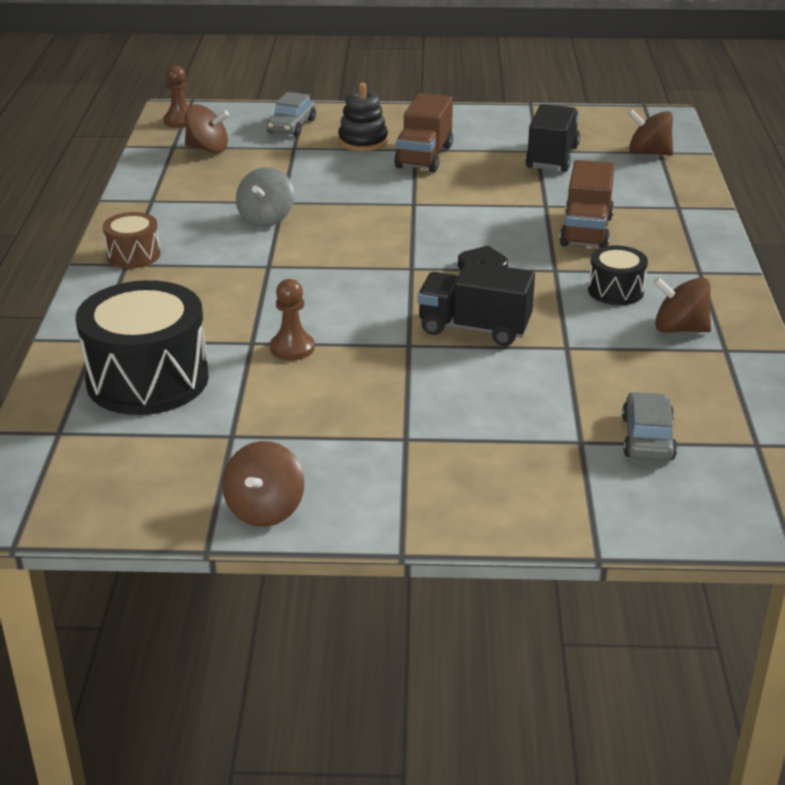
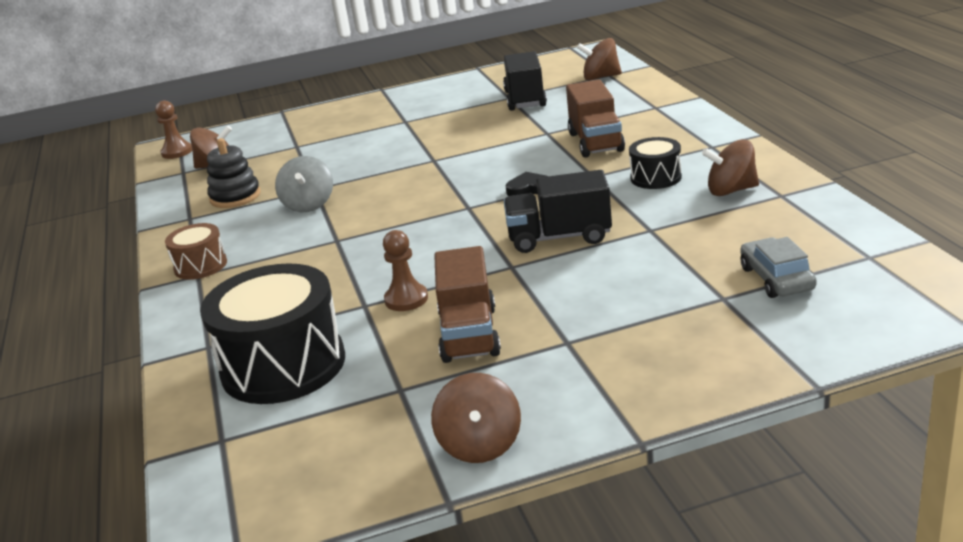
camera: 15 degrees left, 5 degrees down
(291, 126) = (283, 131): grey car -> none
(363, 141) = (355, 127): black stacking toy -> black stacking toy (235, 197)
(424, 157) = (417, 125): brown truck -> brown truck (469, 334)

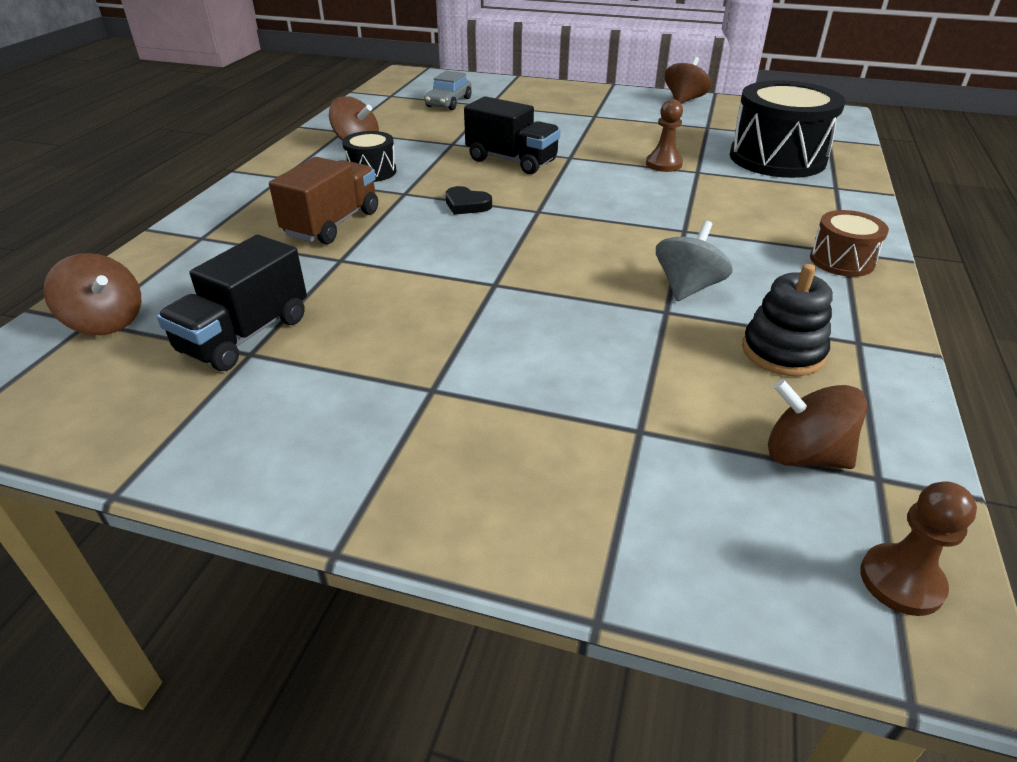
camera: 150 degrees left, 10 degrees up
(469, 334) = (643, 135): brown truck -> none

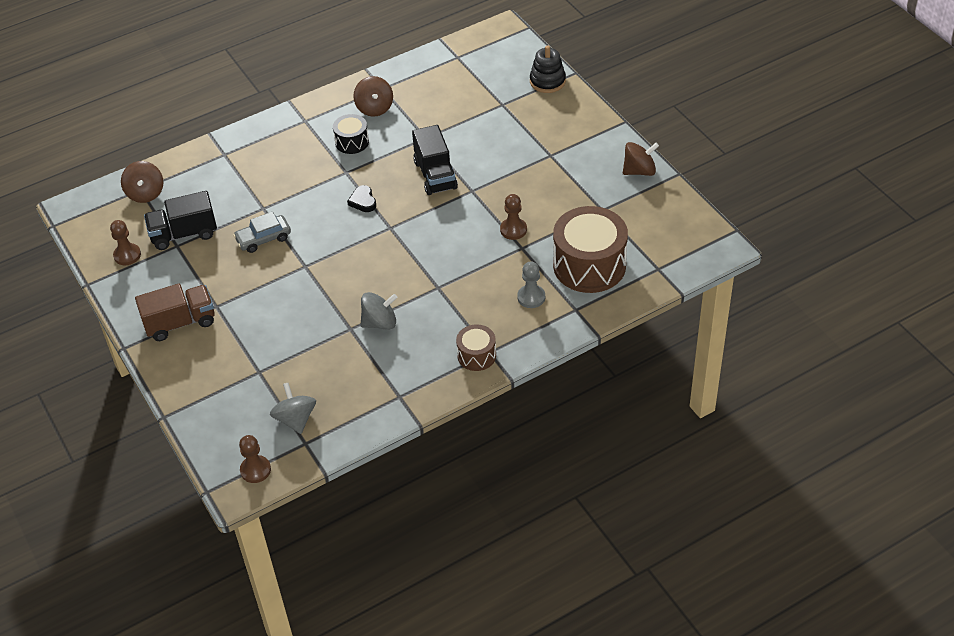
camera: 45 degrees right, 10 degrees up
(161, 409) = (127, 255): none -> brown pawn
(332, 224) = (287, 178): brown truck -> brown truck (180, 322)
(449, 102) = (481, 87): grey car -> grey car (263, 238)
(777, 158) = (589, 265): black drum -> brown drum
(782, 352) = (361, 379): black stacking toy -> black stacking toy (547, 81)
(783, 197) = (531, 297): none -> grey pawn
(804, 455) = (295, 419): brown spinning top -> grey spinning top

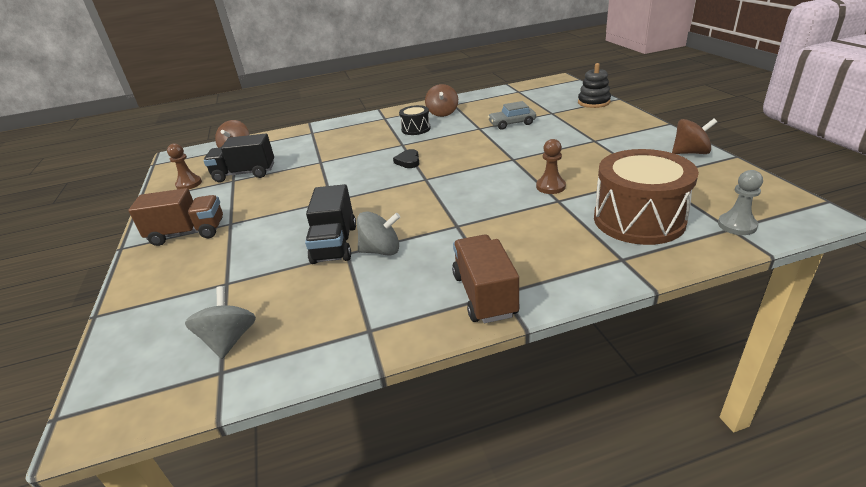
camera: 15 degrees right, 15 degrees down
(255, 470) = (135, 399): brown pawn -> none
(263, 238) = (307, 180): grey car -> grey car (512, 123)
(435, 175) = (481, 148): black truck -> black truck (335, 244)
(476, 355) = (484, 295): brown drum -> brown truck
(531, 297) = (564, 243): grey pawn -> grey pawn (737, 225)

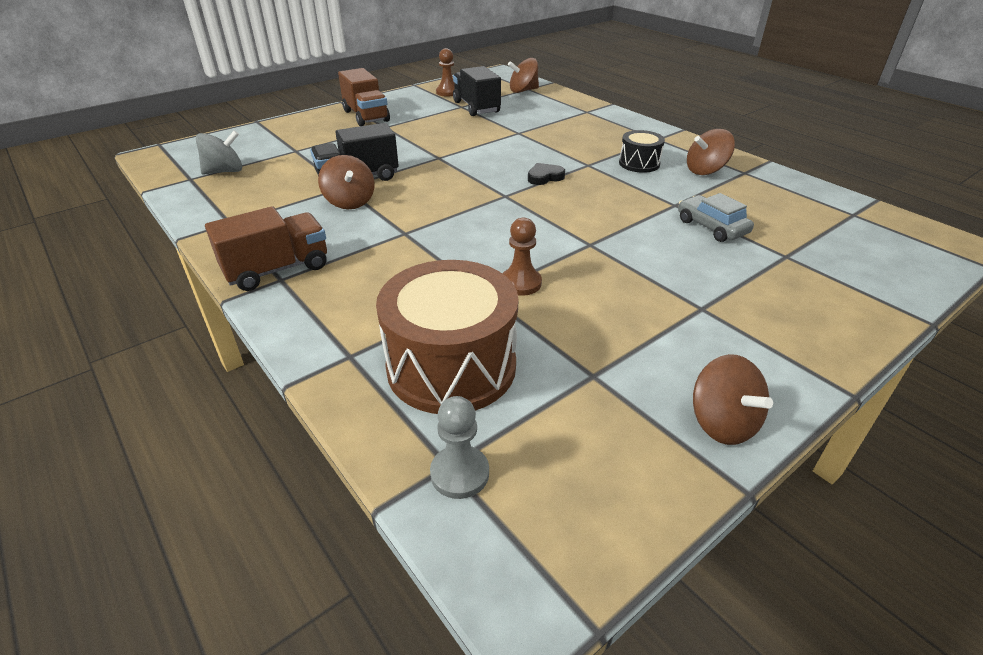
camera: 65 degrees right, 5 degrees up
(381, 250) = (350, 202): grey spinning top -> brown spinning top
(593, 102) = (879, 294): black stacking toy -> none

